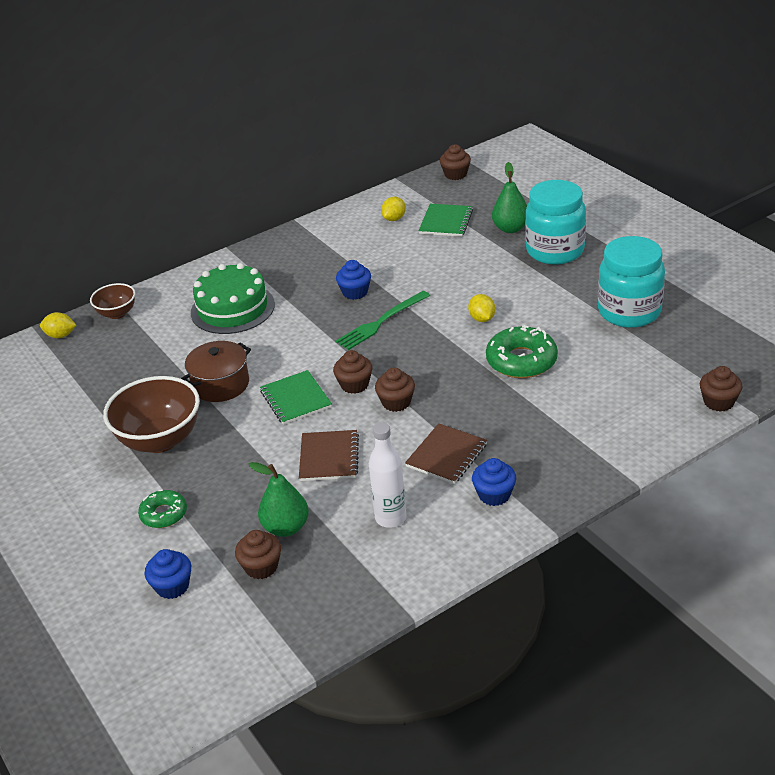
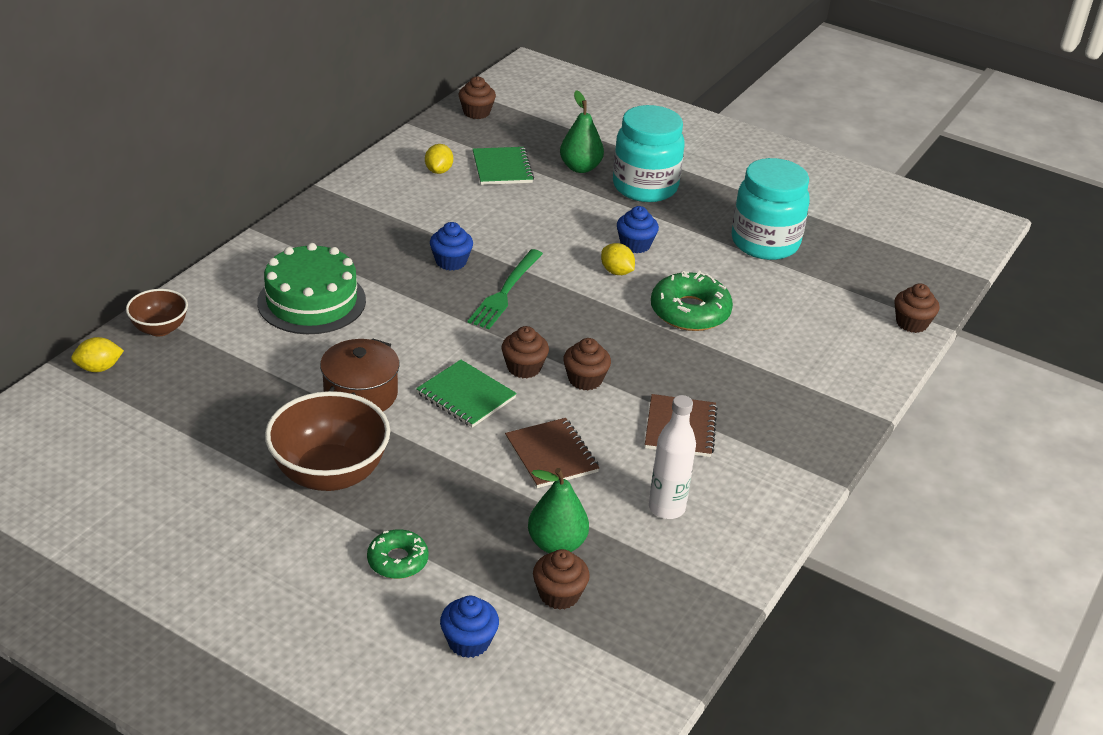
camera: 30 degrees left, 0 degrees up
(494, 495) = (758, 460): blue cupcake -> blue cupcake (635, 245)

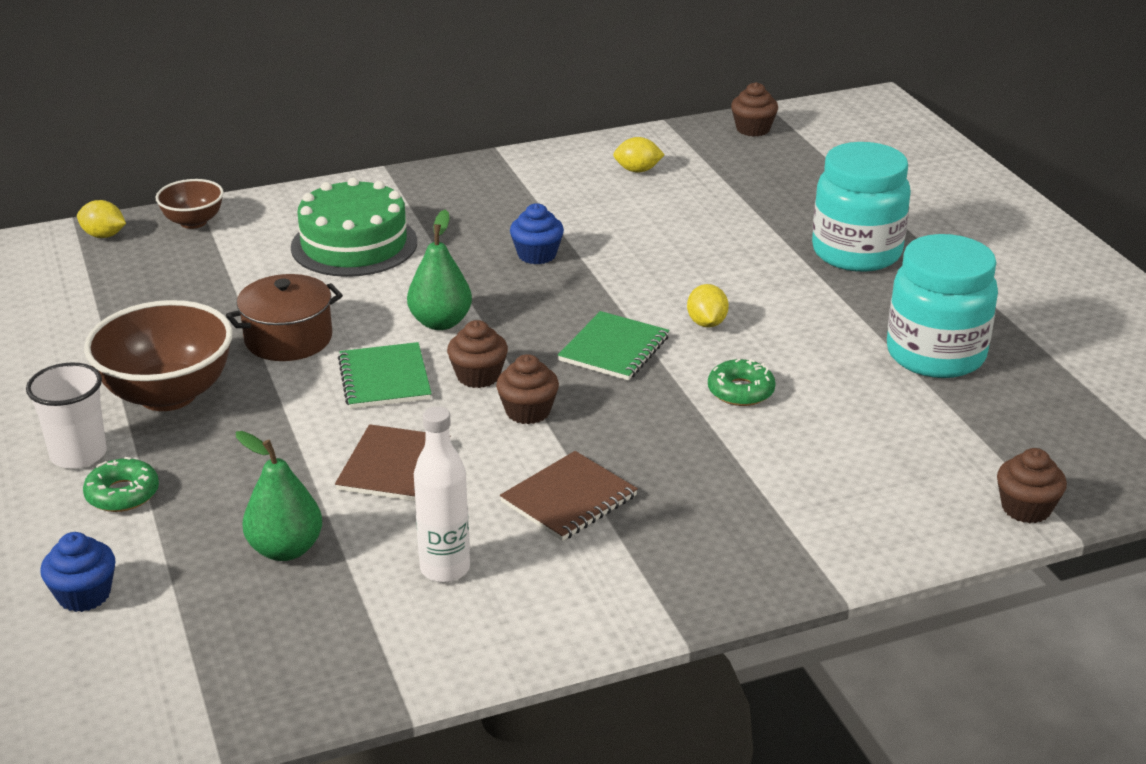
camera: 40 degrees right, 5 degrees down
(325, 547) = (78, 454): none -> white cup
(439, 171) = (637, 170): yellow lemon -> yellow lemon turned 45 degrees clockwise
(502, 168) = (711, 187): green notebook -> green notebook (614, 349)
(505, 291) = (556, 300): green fork -> none
(559, 594) = (223, 596): brown cupcake -> none
(580, 168) = (802, 212): green pear -> green pear (440, 322)
(635, 245) = (765, 304): blue cupcake -> none
(690, 311) = (740, 391): green donut -> green donut, size x0.60

